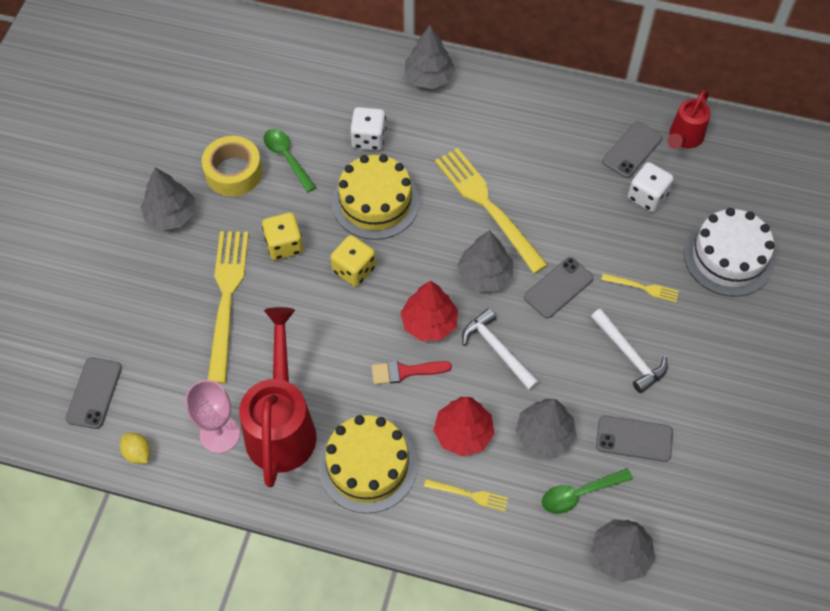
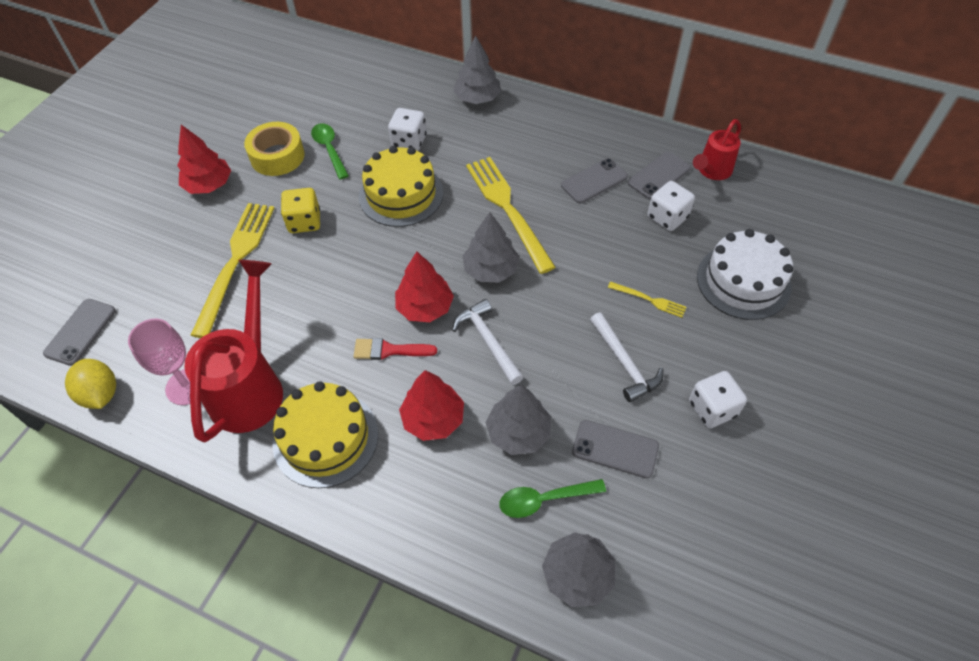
camera: 10 degrees right, 5 degrees down
(138, 453) = (101, 394): yellow lemon -> yellow lemon, size x1.53
(171, 215) = (209, 185): grey tree -> red tree
(354, 269) = (364, 250): yellow dice -> none
(469, 495) = (424, 483): yellow fork -> none
(558, 288) = (562, 290): grey phone -> grey phone (594, 181)
(715, 389) = (712, 409): none -> white dice

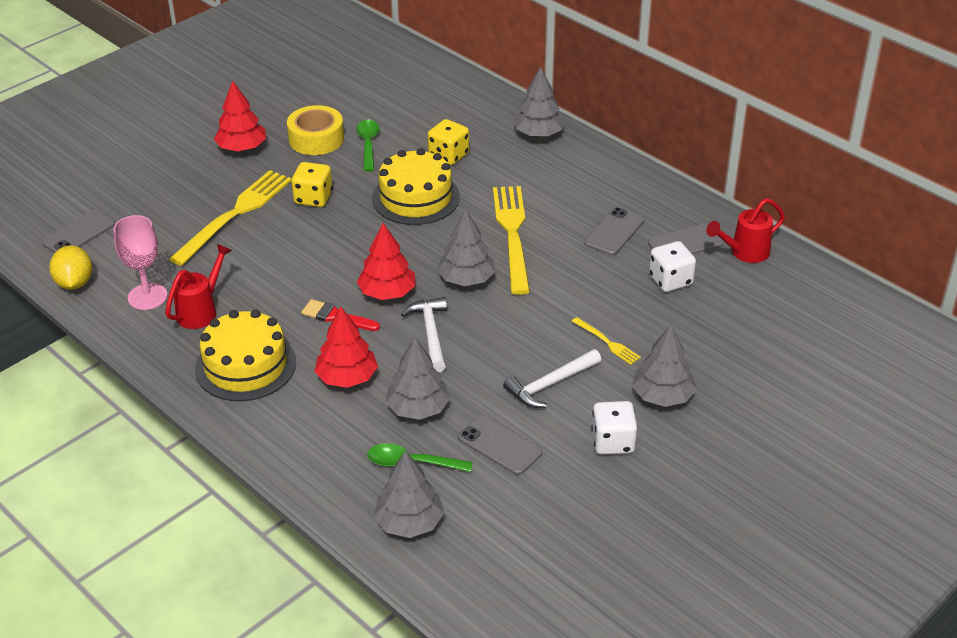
camera: 20 degrees right, 15 degrees down
(250, 386) = (201, 311): red watering can -> red watering can, size x0.56
(409, 141) = (448, 155): white dice -> yellow dice
(594, 181) = (614, 232): grey phone -> grey phone turned 45 degrees counterclockwise
(624, 363) = (550, 384): white hammer -> white hammer turned 60 degrees clockwise
(727, 343) = (662, 396): none -> grey tree
(743, 281) = (714, 352): white cake -> none

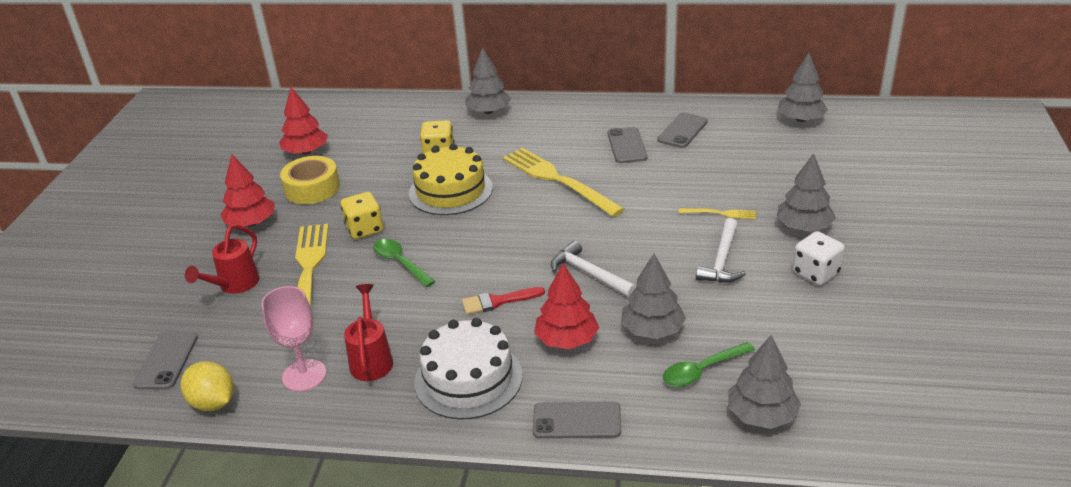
camera: 35 degrees left, 5 degrees down
(245, 365) = (468, 379): yellow cake -> white cake
(368, 144) = (363, 173): green spoon -> green spoon (400, 263)
(387, 293) = (516, 264): red tree -> red tree (306, 152)
(466, 279) = (565, 224): grey tree -> grey tree (801, 119)
(500, 445) = (746, 320): grey phone -> grey phone (577, 421)
(670, 280) = (705, 156): white dice -> none
(744, 253) = (727, 119): red watering can -> red watering can (235, 285)

